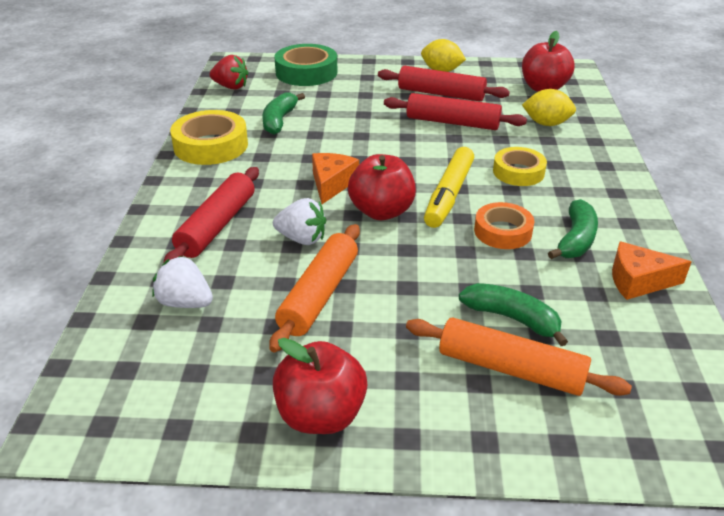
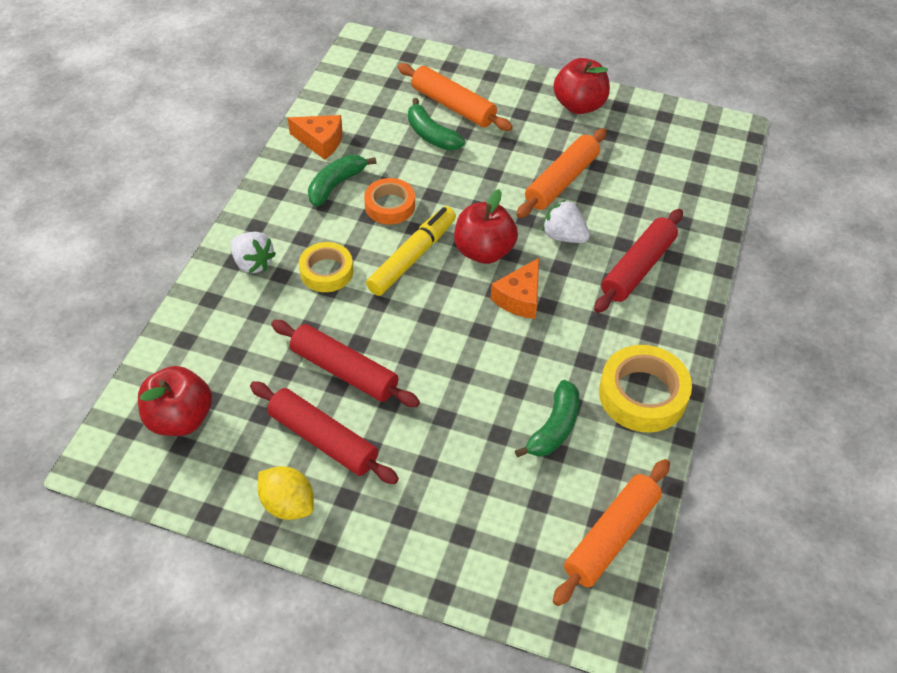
camera: 165 degrees left, 15 degrees up
(185, 303) = (663, 196): white strawberry -> white strawberry (253, 263)
(231, 87) = (611, 537): red strawberry -> orange rolling pin
(306, 72) = (491, 554): green tape -> none
(546, 124) = (238, 341): yellow lemon -> none

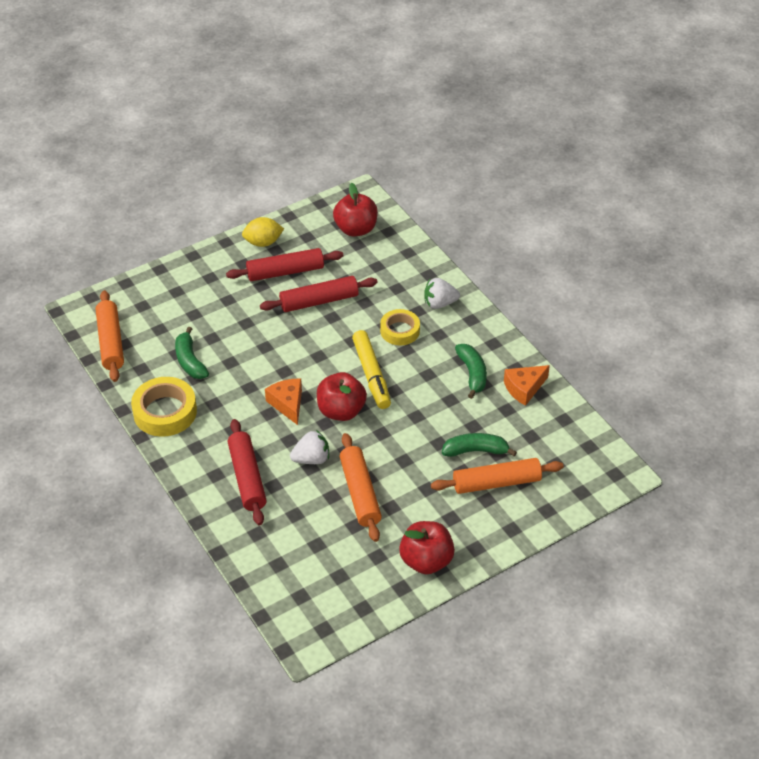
camera: 130 degrees right, 5 degrees down
(390, 206) = (426, 389): orange tape -> none

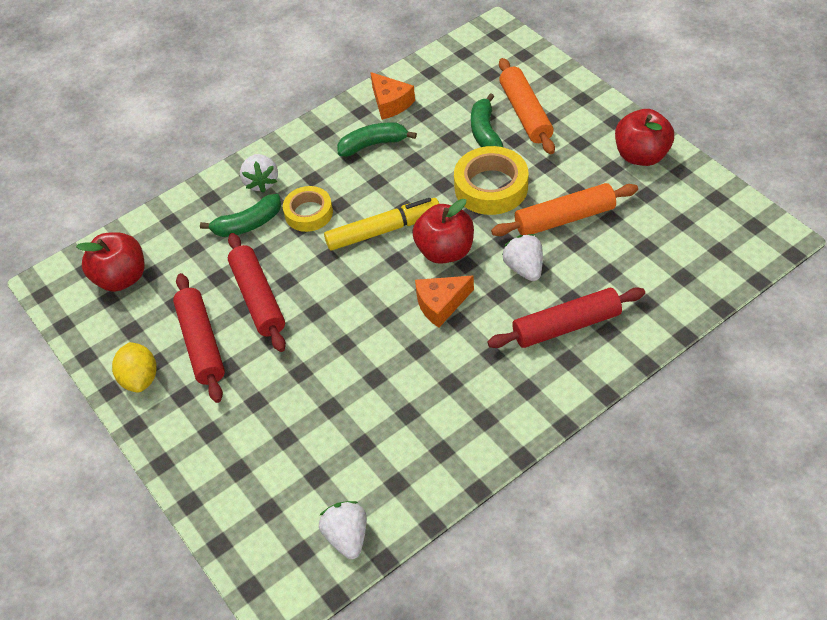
camera: 90 degrees left, 5 degrees up
(110, 342) = (347, 536): orange rolling pin -> white strawberry
(165, 412) = (474, 436): yellow tape -> yellow tape (491, 187)
(190, 361) = (377, 425): green banana -> green banana (248, 224)

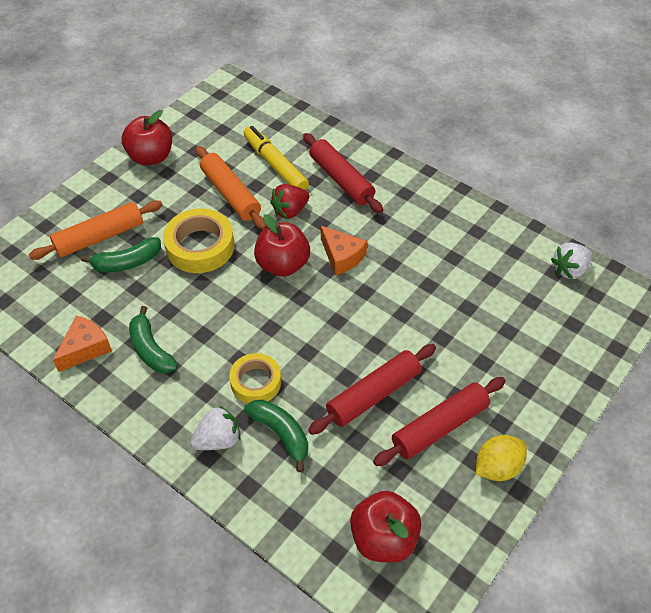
camera: 110 degrees left, 0 degrees up
(383, 230) = (267, 314): yellow marker -> yellow marker (275, 165)
(524, 268) = (290, 211): white strawberry -> red strawberry

